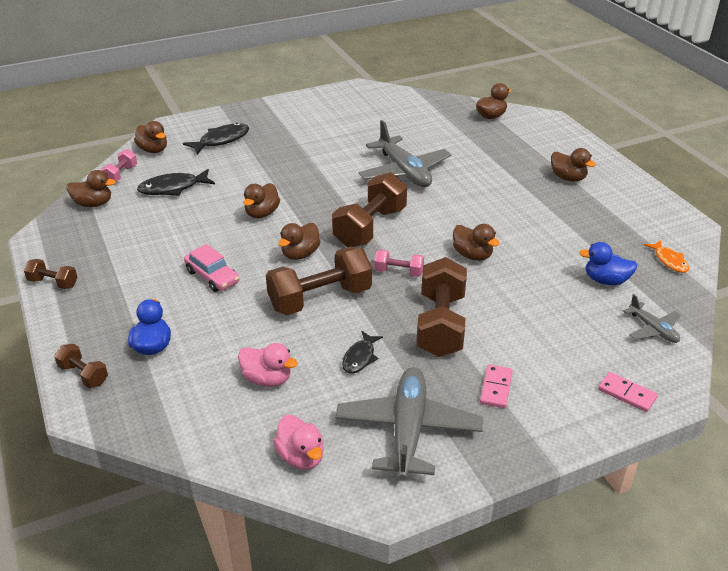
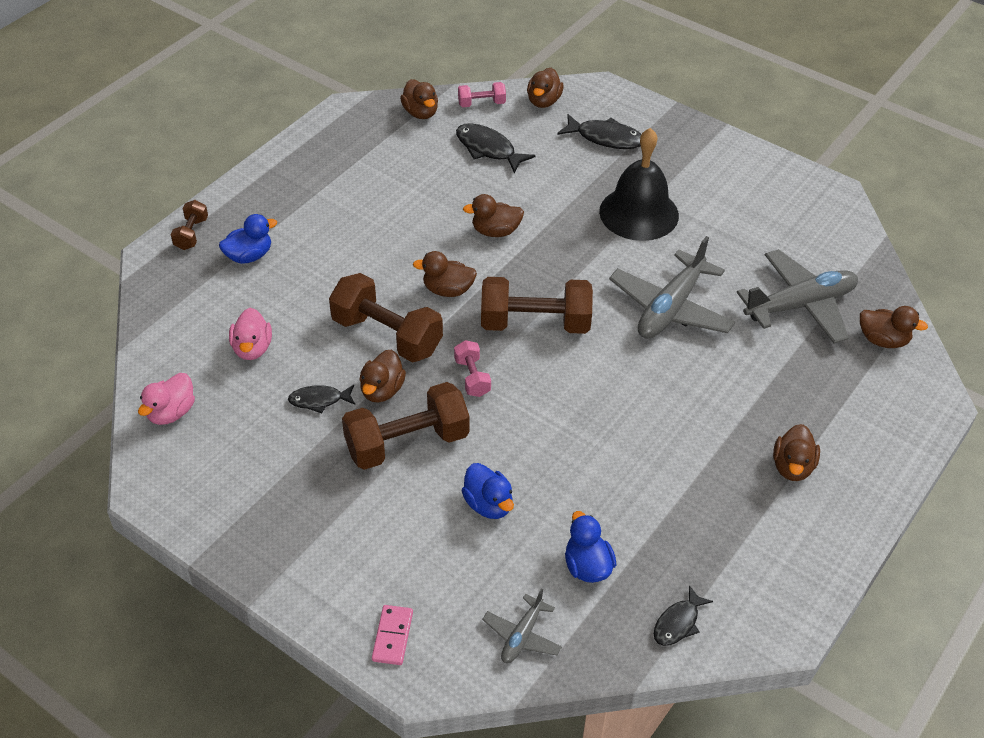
camera: 60 degrees right, 10 degrees up
(53, 283) = (291, 153): brown dumbbell -> none
(212, 277) = (368, 246): pink car -> none
(307, 153) = (639, 213): none -> black bell
(408, 430) = (242, 473): grey plane -> grey plane (800, 305)
(472, 255) = (548, 428): brown duck -> brown duck (382, 390)
(496, 388) = (337, 521): pink domino -> none
(526, 305) = (488, 504): none -> blue duck
(669, 261) = (678, 623): orange fish -> black fish

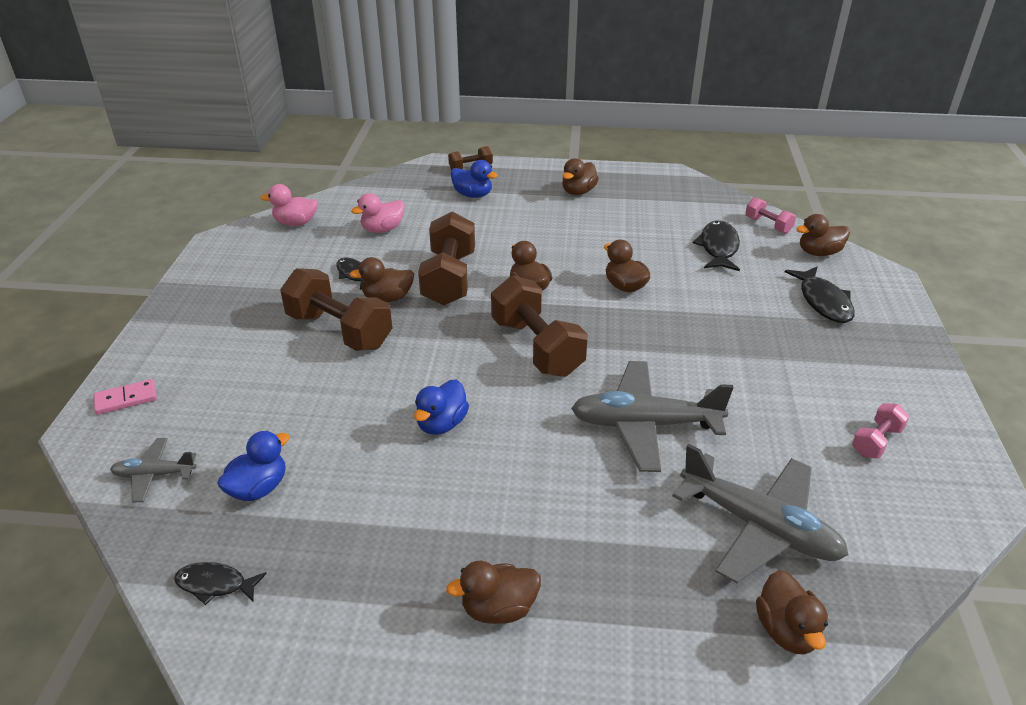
camera: 60 degrees right, 10 degrees down
(420, 113) = (715, 203): brown duck -> brown duck (578, 192)
(472, 377) = (440, 336): pink dumbbell -> pink dumbbell (876, 441)
(488, 504) = (299, 399): blue duck -> blue duck (441, 424)
(639, 213) = (750, 357): black bell -> none

